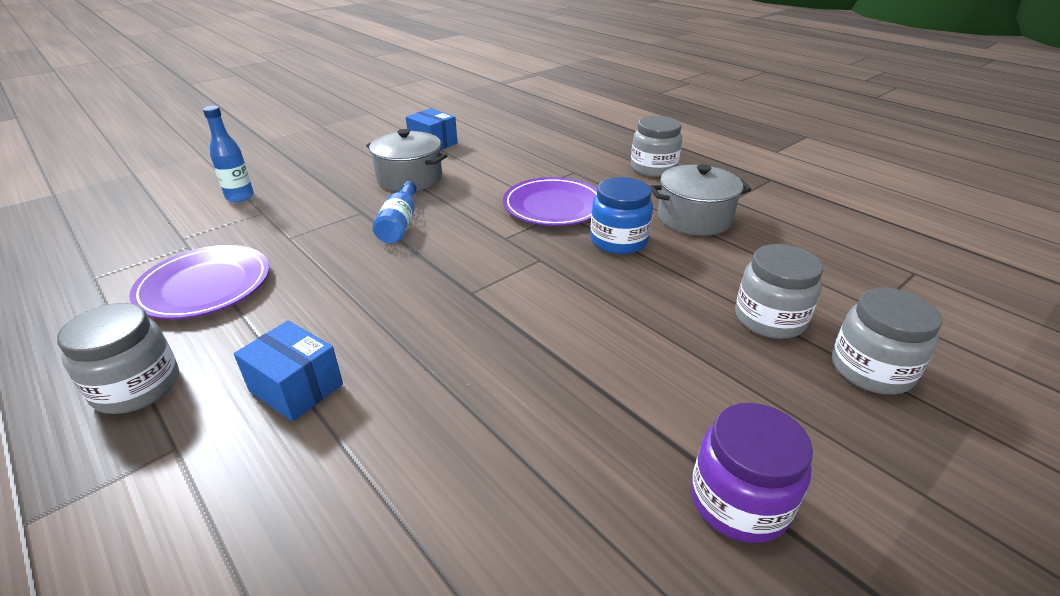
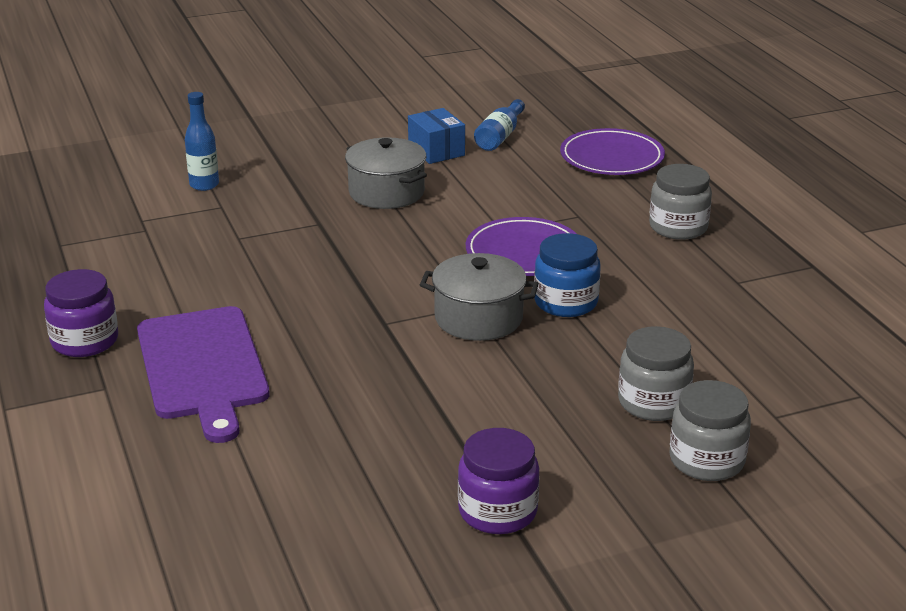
camera: 20 degrees right, 5 degrees down
(137, 387) = (85, 341): grey jar -> purple jar
(205, 286) = (151, 271): purple plate -> purple plate (611, 157)
(296, 388) = (203, 367): blue box -> purple cutting board
(399, 223) = (351, 243): blue bottle -> blue bottle (500, 136)
(694, 218) = (671, 294): grey pot -> grey pot (478, 318)

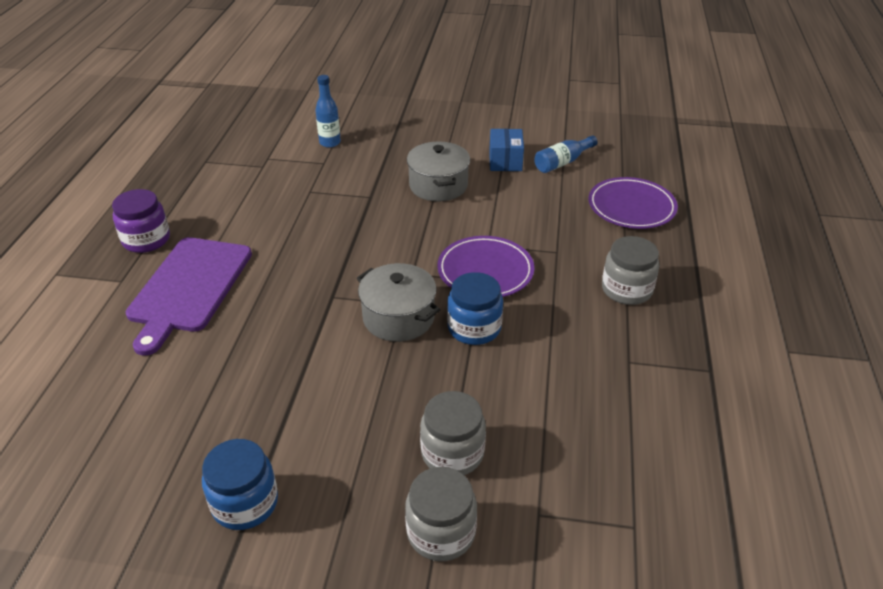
camera: 30 degrees right, 10 degrees up
(497, 511) = (245, 503): purple jar -> blue jar

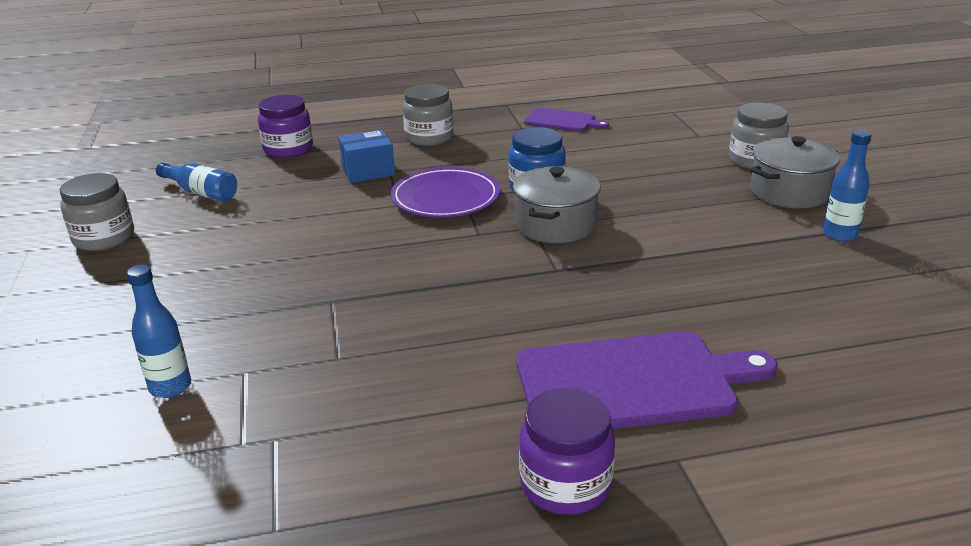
camera: 110 degrees left, 10 degrees down
(245, 503) = (839, 235): blue jar -> blue bottle
(438, 185) = (283, 258): grey pot -> grey pot (789, 192)
(452, 453) = (685, 169): grey jar -> grey jar (104, 238)
(505, 161) = (205, 226): blue box -> blue box (368, 171)
(631, 207) = (288, 149): purple plate -> purple jar
(638, 402) = (562, 121): none -> purple cutting board

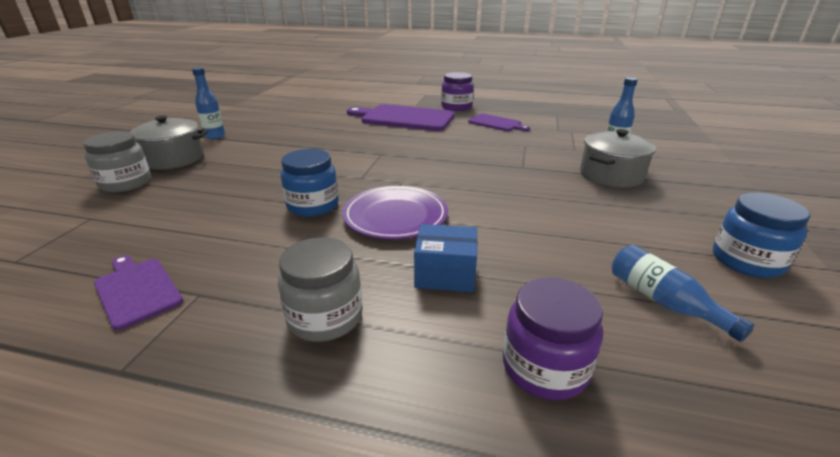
camera: 155 degrees left, 0 degrees up
(104, 238) = (746, 261): grey jar -> blue jar
(421, 426) = (496, 123): none -> purple cutting board
(555, 225) = (344, 175): grey pot -> grey pot (611, 175)

